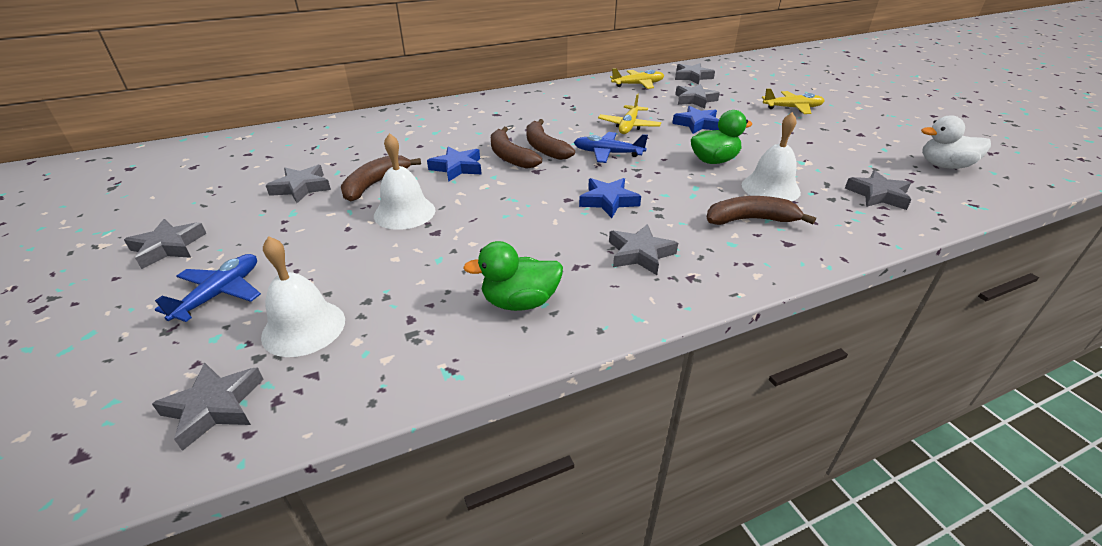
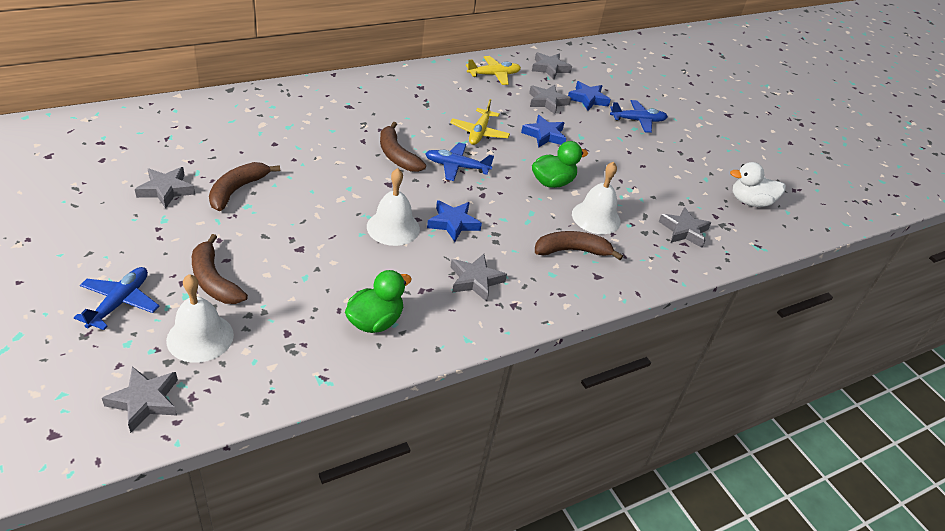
camera: 10 degrees left, 5 degrees up
(168, 247) = (56, 252): grey star -> none
(404, 212) = (269, 225): white bell -> white bell (393, 227)
(457, 168) = (314, 175): blue star -> blue star (588, 99)
(510, 156) = (364, 164): brown banana -> brown banana (214, 280)
(520, 302) = (375, 321): green duck -> green duck turned 150 degrees clockwise
(792, 108) = (638, 121): yellow plane -> blue plane

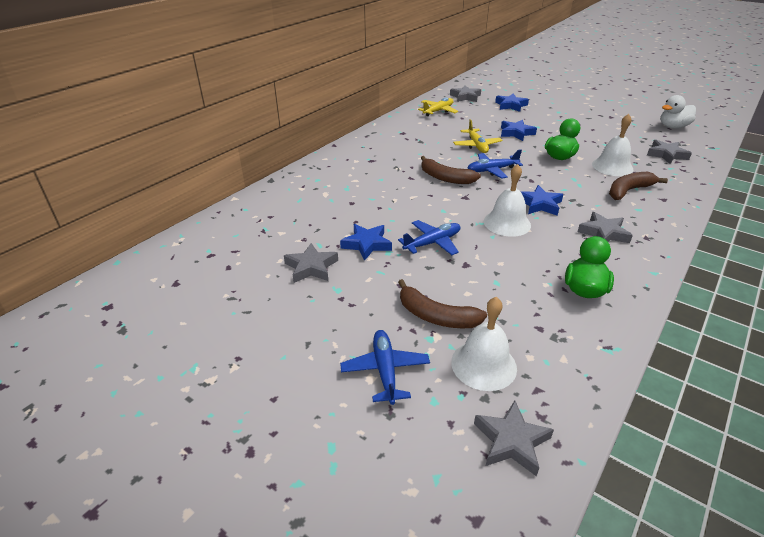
camera: 20 degrees left, 5 degrees down
(237, 190) = (367, 244): brown banana -> blue star
(547, 102) = (490, 115): grey star -> none
(638, 121) = (554, 107): blue plane -> blue plane (432, 243)

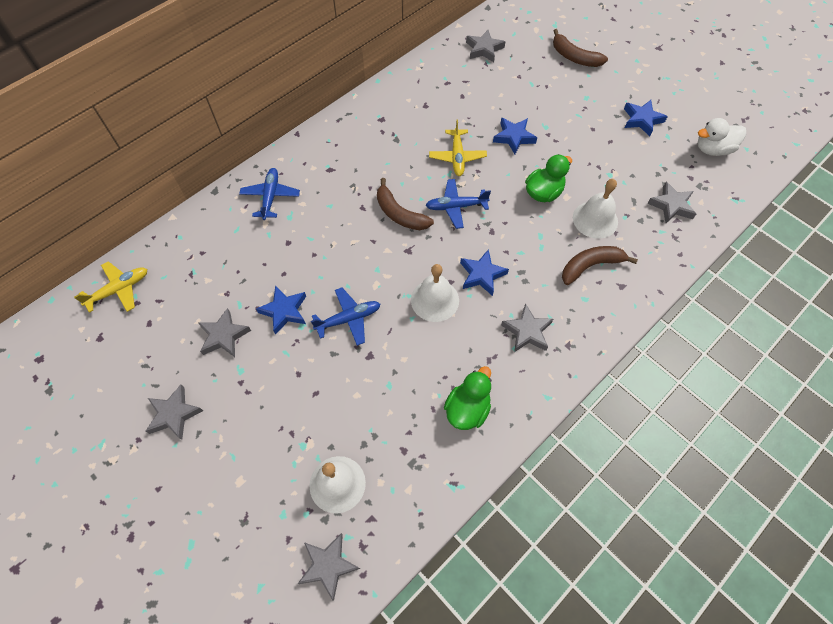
camera: 10 degrees right, 25 degrees up
(275, 331) = (174, 414): none -> grey star
(385, 370) = (253, 475): blue plane -> blue plane (270, 196)
(436, 316) = (317, 420): brown banana -> brown banana (574, 57)
(438, 111) = (439, 77): yellow plane -> yellow plane (119, 289)
(511, 105) = (532, 76): blue star -> blue star (642, 120)

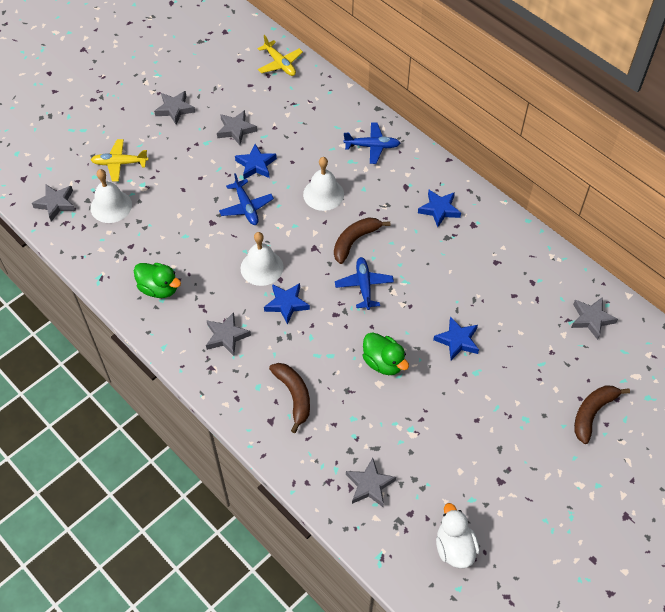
camera: 90 degrees right, 5 degrees down
(457, 157) = (426, 288): yellow plane -> yellow plane (119, 163)
(595, 219) = (350, 407): white bell -> white bell (323, 194)
(642, 120) = (495, 475): blue star -> blue star (439, 210)

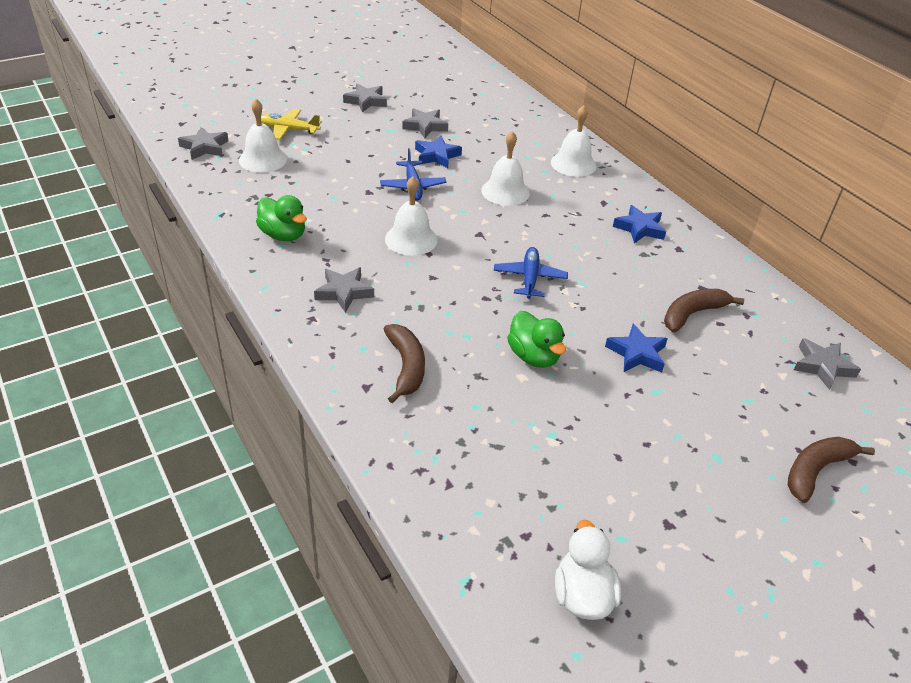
camera: 10 degrees right, 15 degrees down
(280, 64) = (490, 88): yellow plane -> none
(286, 304) = (428, 277): blue star -> none
(355, 241) = (530, 237): brown banana -> brown banana (692, 314)
(369, 485) = (476, 487): grey star -> none
(372, 146) = (573, 164): blue plane -> white bell

